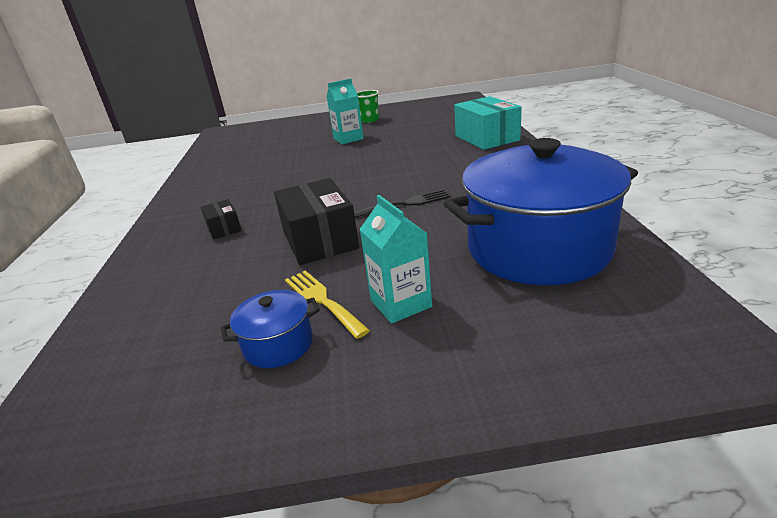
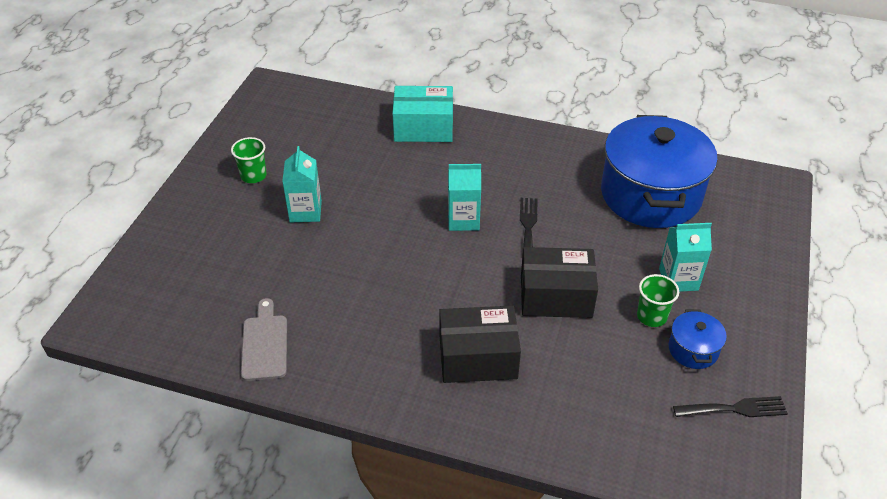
camera: 70 degrees left, 15 degrees up
(177, 408) = (735, 409): none -> black fork
(216, 165) = (265, 344): none -> grey cutting board
(224, 228) = (478, 358): black box -> black box, size x1.94
(322, 300) = (651, 316): yellow fork -> green cup
(389, 179) = (463, 220): none -> turquoise carton

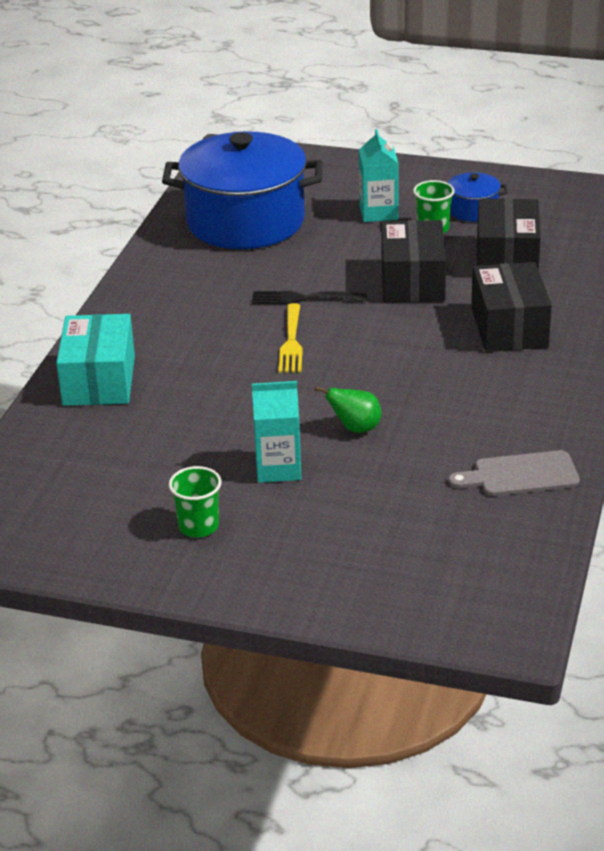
camera: 90 degrees left, 10 degrees down
(344, 252) = (355, 428): none -> green pear
(463, 220) = (291, 342): turquoise carton -> yellow fork
(600, 367) = (506, 258): none -> black box
(735, 409) = (539, 195): black fork -> none

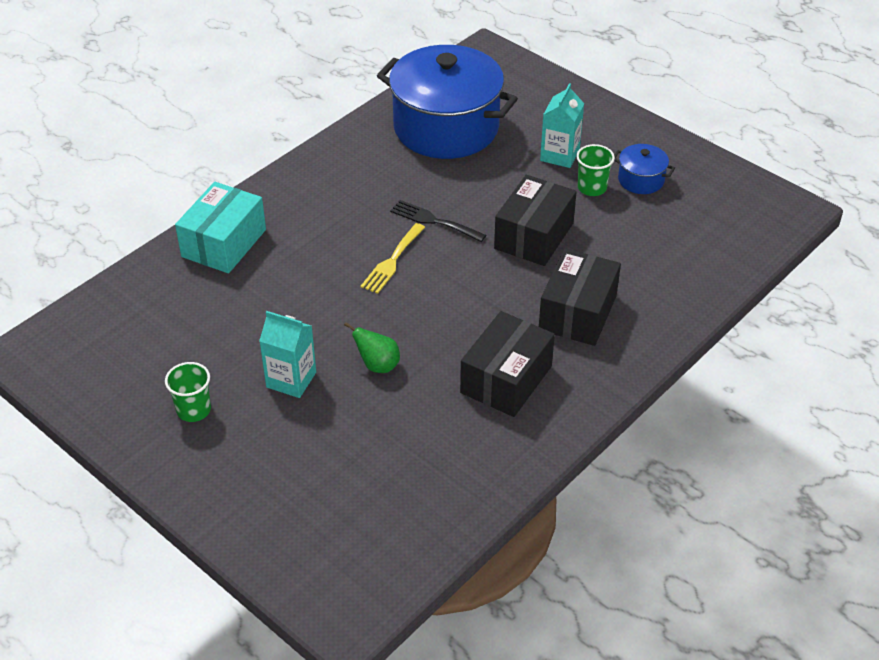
camera: 25 degrees right, 10 degrees up
(506, 258) = (630, 240): black box -> black box (506, 379)
(520, 475) = (471, 465): grey cutting board -> none

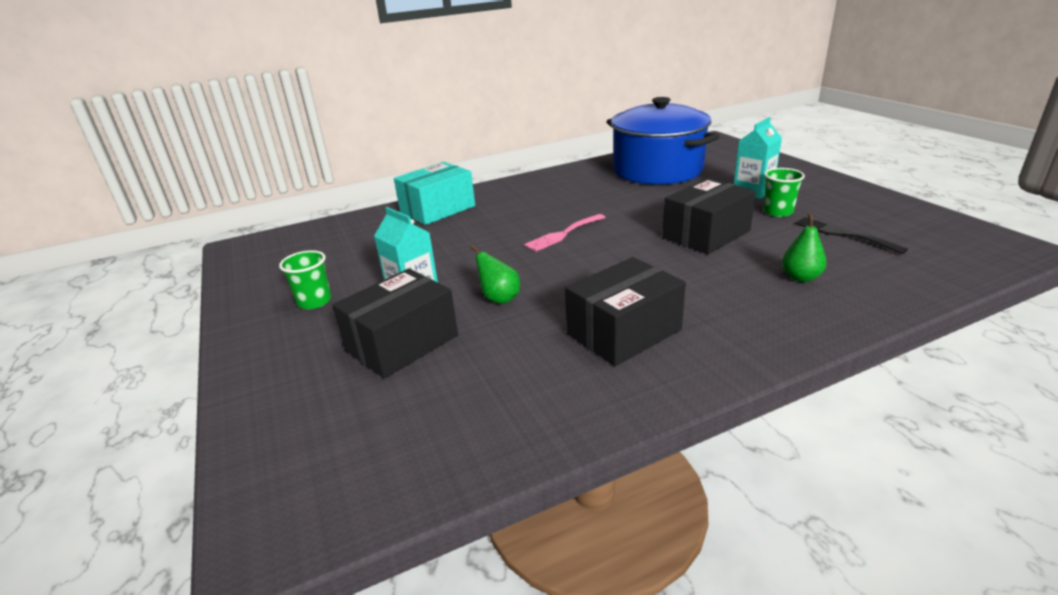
camera: 25 degrees right, 15 degrees down
(392, 261) = (563, 234): yellow fork -> pink fork
(433, 221) = (615, 215): black fork -> black fork (842, 234)
(578, 313) = (730, 292): black box -> black box (402, 343)
(630, 282) = (800, 277): none -> green pear
(641, 180) = (831, 212): blue pot -> none

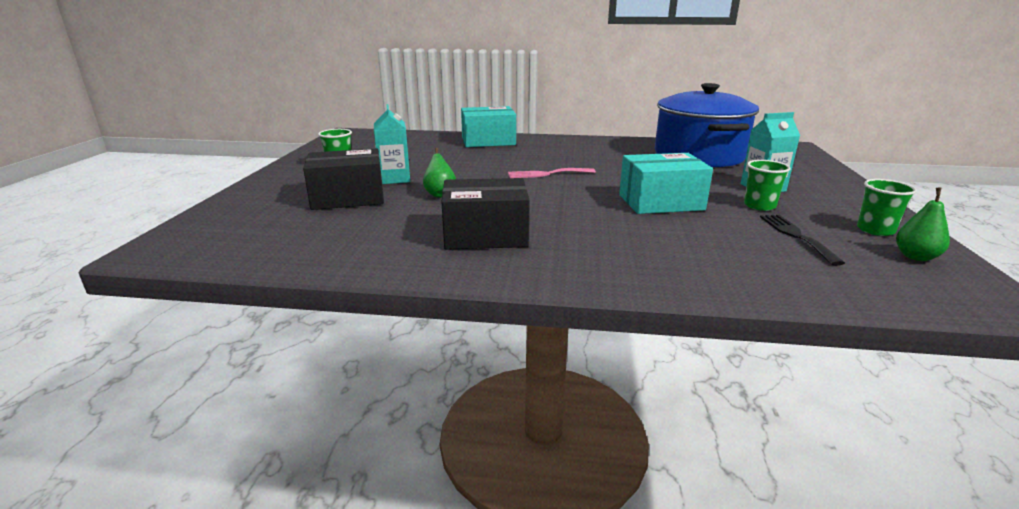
camera: 30 degrees right, 5 degrees down
(706, 234) = (661, 202): black box -> turquoise box
(800, 277) = (691, 249): green pear -> green pear (915, 257)
(877, 209) = (875, 230): none -> green cup

